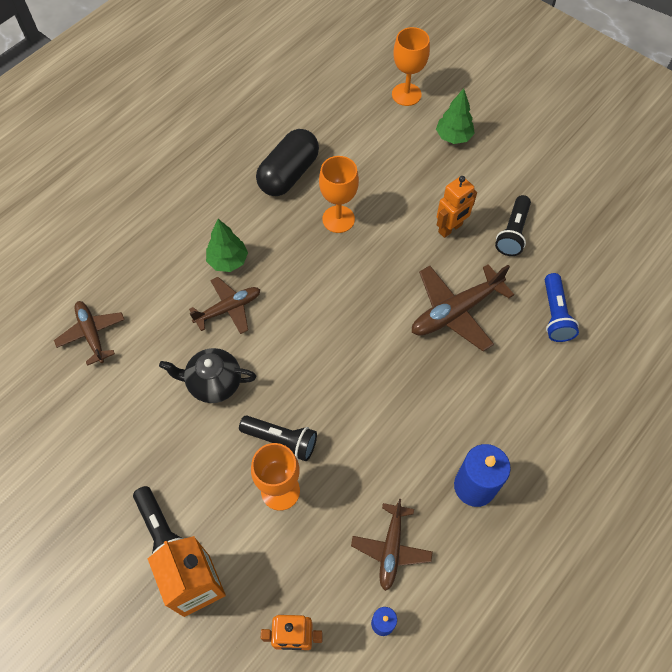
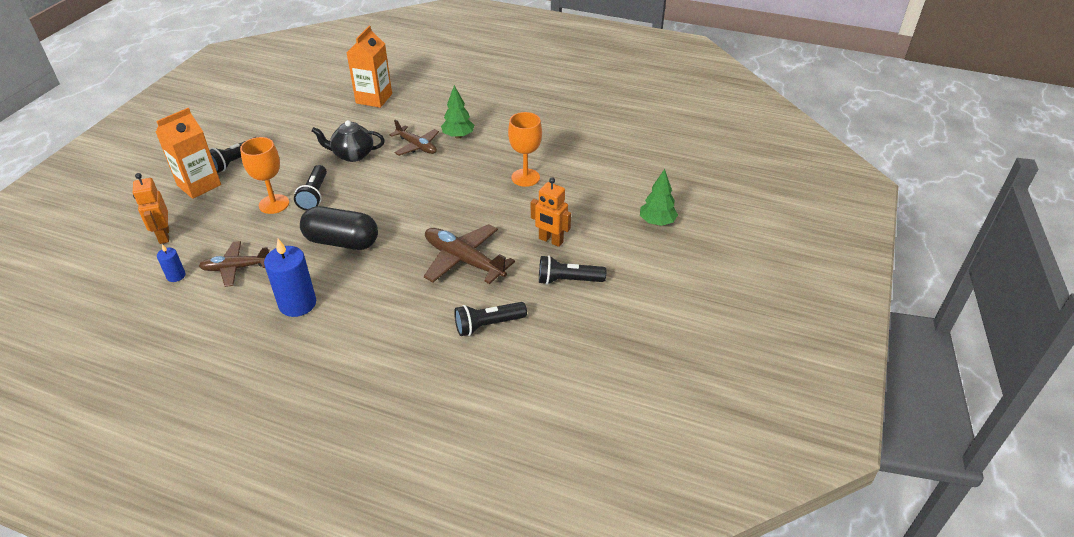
camera: 70 degrees right, 20 degrees down
(92, 334) = (374, 98): brown plane -> orange carton
(213, 383) = (352, 155): black teapot -> black teapot turned 75 degrees counterclockwise
(288, 174) = (555, 144): black capsule -> black capsule (342, 242)
(406, 94) = (686, 185): orange goblet -> none
(555, 315) = (488, 325): blue flashlight -> black flashlight

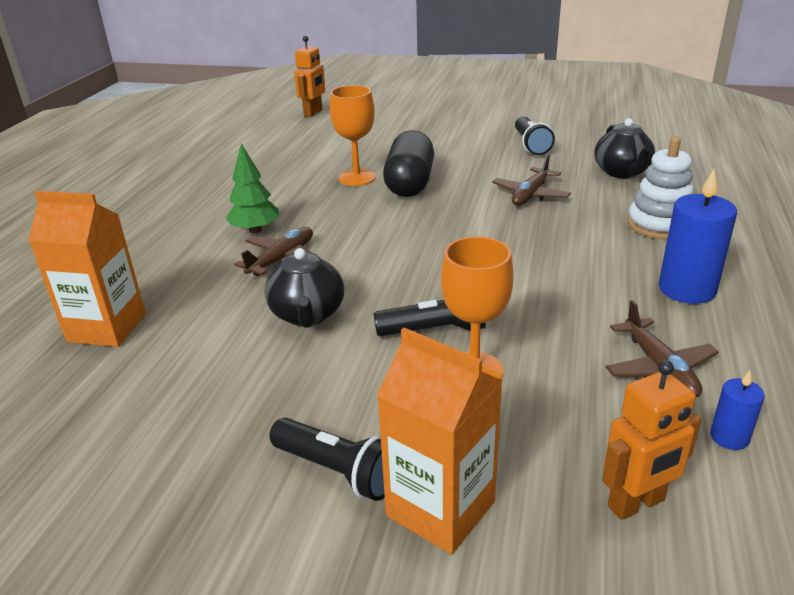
camera: 95 degrees left, 10 degrees down
(342, 242) = (540, 280): black capsule -> black capsule (409, 183)
(386, 318) = (659, 225): none -> white stacking toy
(464, 260) = (530, 195): brown plane -> brown plane, size x0.66
(488, 325) = (622, 172): black flashlight -> black teapot
(550, 240) = (472, 156): orange robot -> orange robot (313, 113)
(657, 222) = (423, 117): green tree -> none

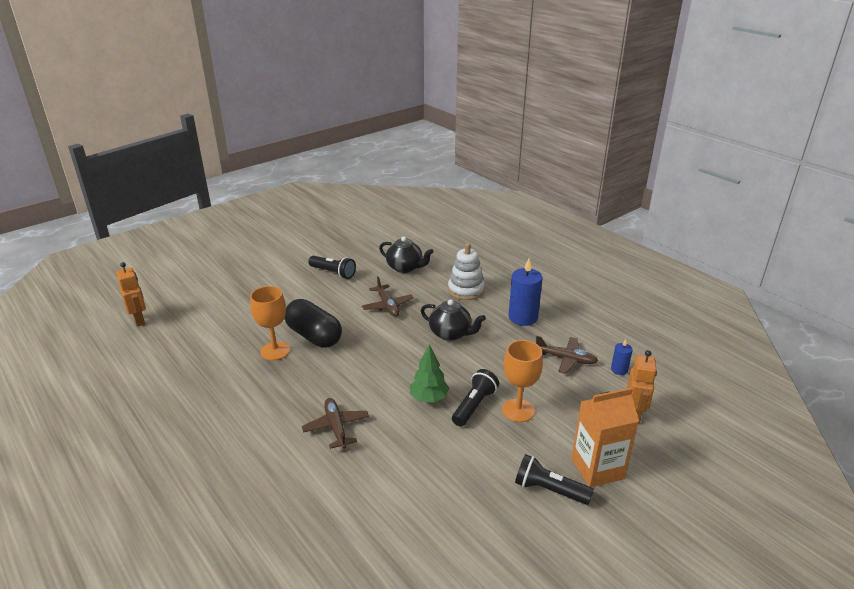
camera: 55 degrees left, 0 degrees up
(107, 328) = (324, 539): orange carton -> none
(255, 230) = (283, 423): green tree -> green tree (429, 398)
(307, 315) = (410, 443): black teapot -> black teapot (451, 334)
(338, 471) = (549, 490): black flashlight -> black flashlight turned 135 degrees counterclockwise

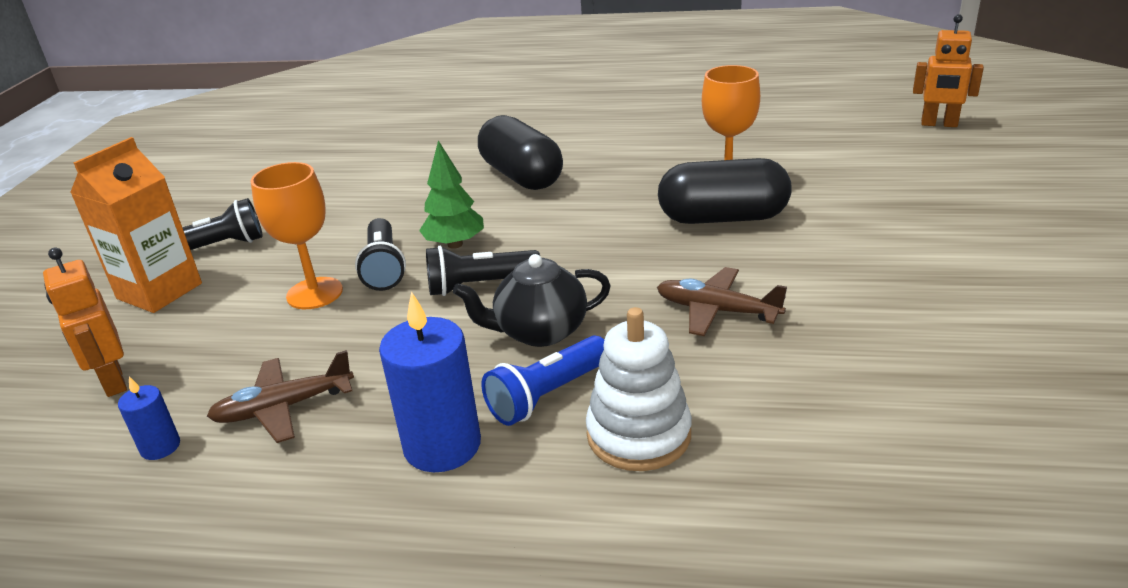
camera: 140 degrees right, 0 degrees up
(333, 273) = (924, 304): black flashlight -> black flashlight (480, 285)
(336, 427) = (521, 176): brown plane -> black capsule
(405, 268) = (845, 404): black teapot -> none
(476, 313) = (547, 395): none -> blue flashlight

